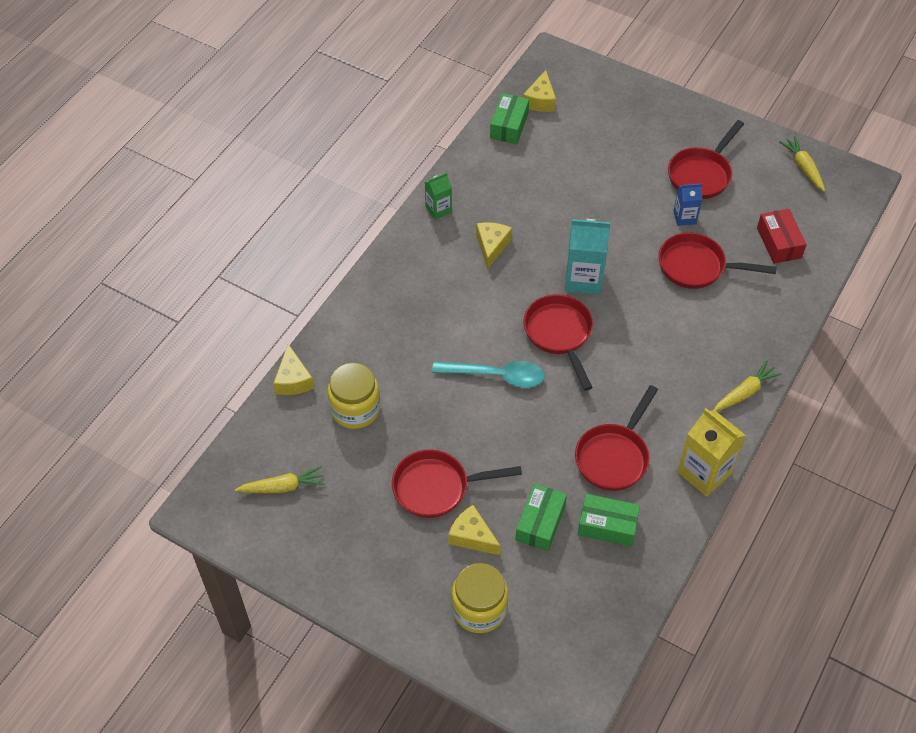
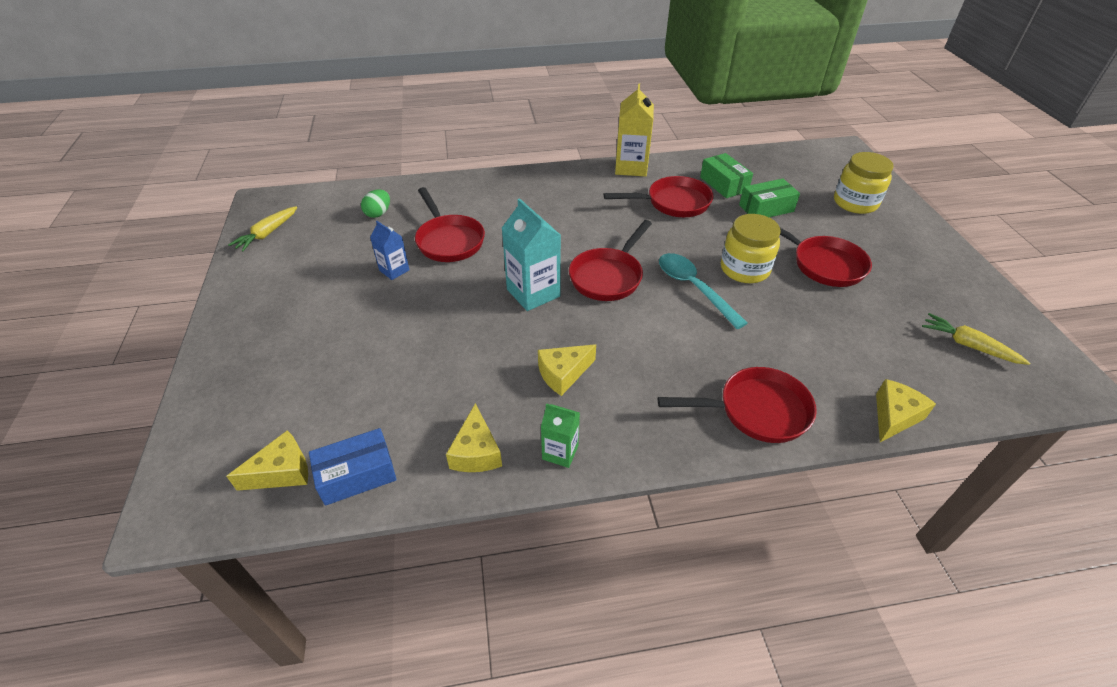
camera: 130 degrees left, 10 degrees down
(355, 409) = (846, 350): yellow jar -> yellow jar (744, 269)
(472, 536) = (823, 229): yellow cheese -> yellow cheese (476, 452)
(509, 126) = (357, 475): green box -> blue box
(701, 174) = (324, 284): red pan -> red pan (756, 411)
(745, 392) = (547, 176): yellow carrot -> none
(779, 243) = (378, 213): red box -> green egg

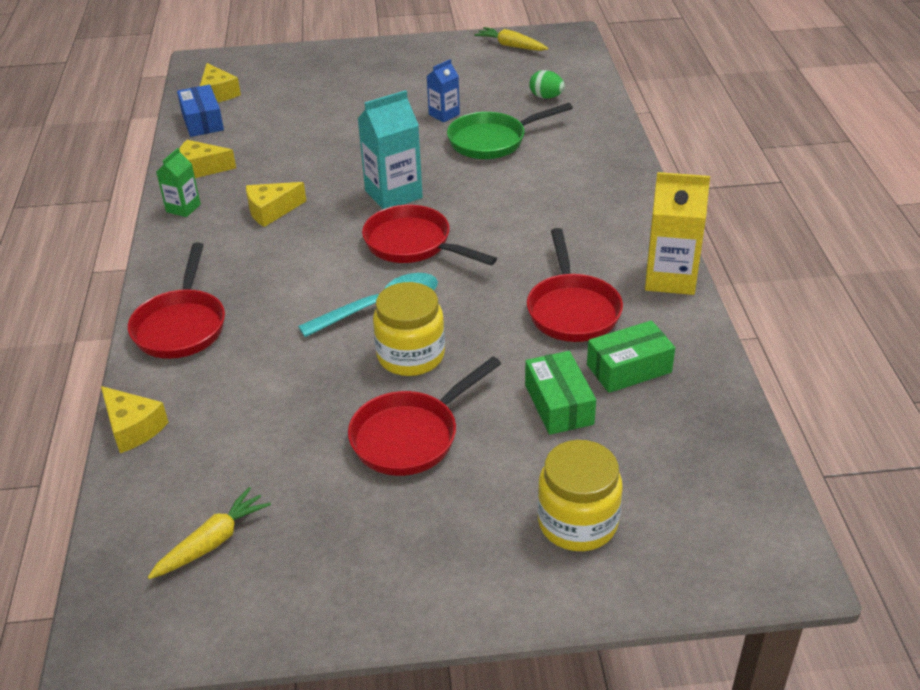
camera: 95 degrees right, 5 degrees down
(449, 240) = (492, 141): red pan -> green pan
(563, 374) = (271, 211): yellow cheese -> yellow cheese turned 90 degrees counterclockwise

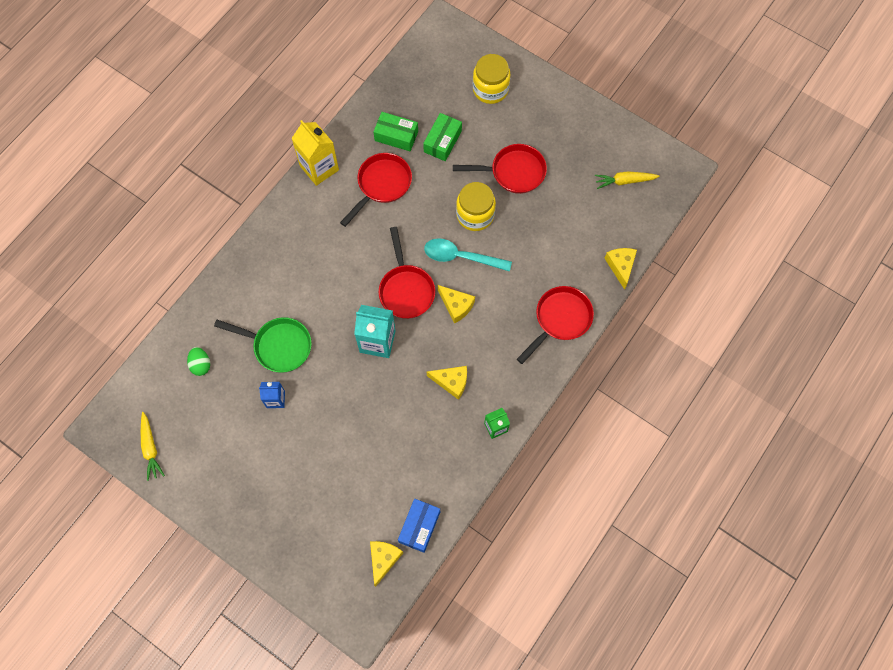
camera: 140 degrees left, 30 degrees up
(201, 169) = (459, 464): yellow cheese -> yellow cheese (456, 306)

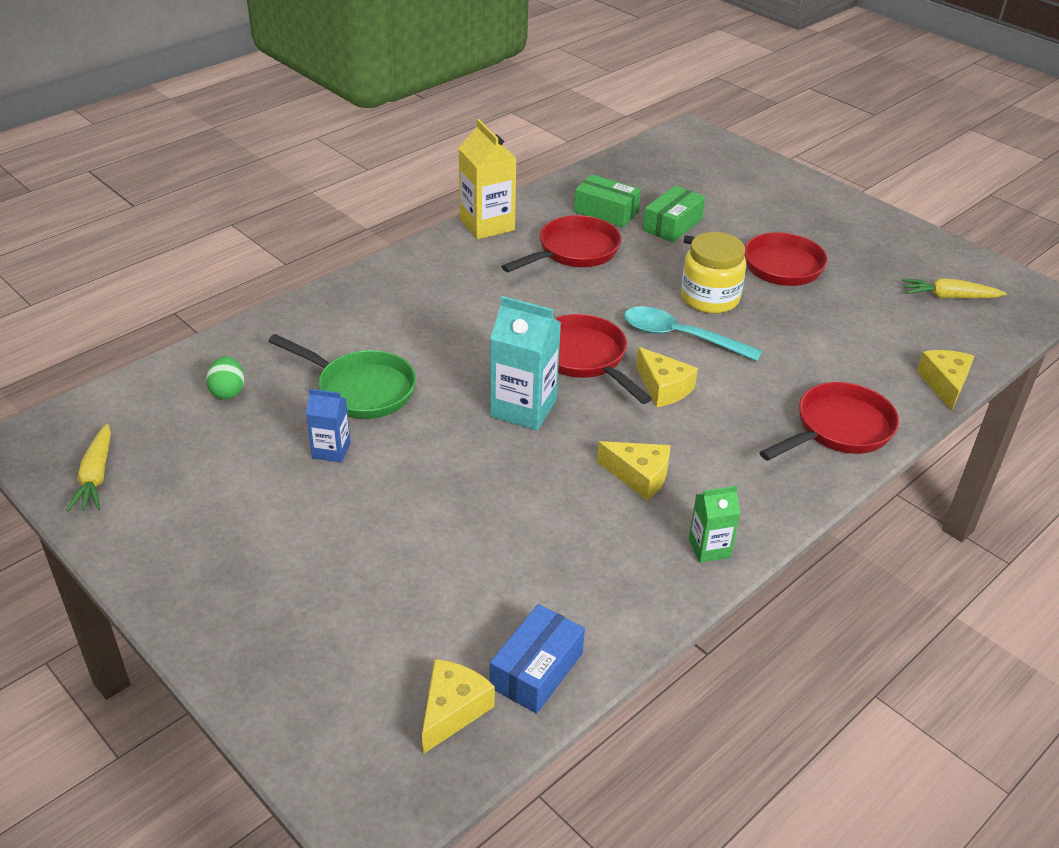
camera: 10 degrees right, 30 degrees down
(406, 289) = (585, 358): red pan -> red pan turned 150 degrees clockwise
(490, 89) = (749, 190): yellow jar -> none

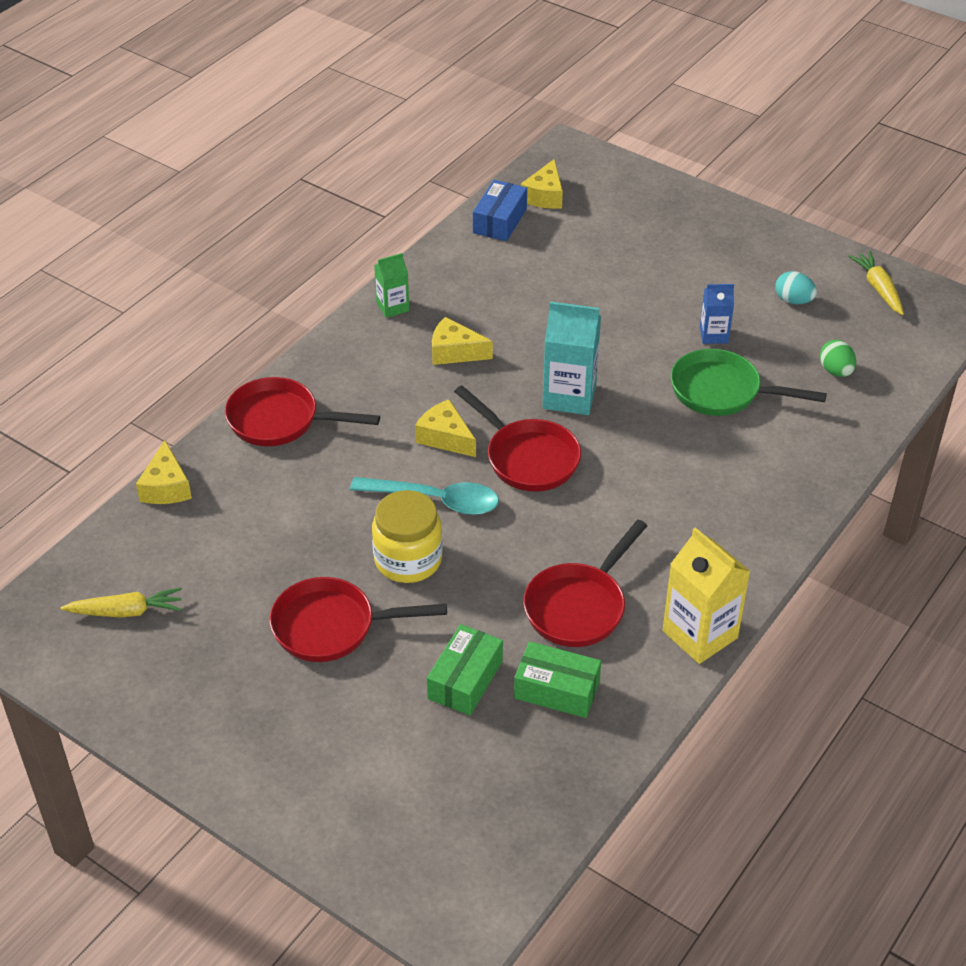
camera: 170 degrees right, 5 degrees up
(209, 477) = (793, 300): none -> turquoise egg
(838, 429) = (280, 420): red pan -> red pan turned 60 degrees clockwise

